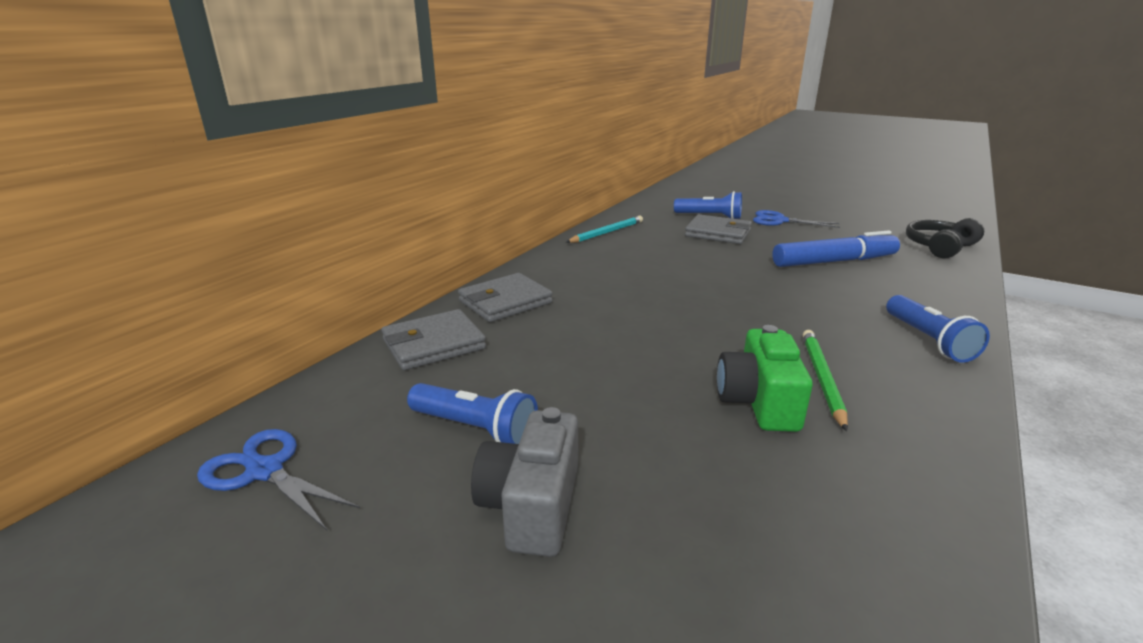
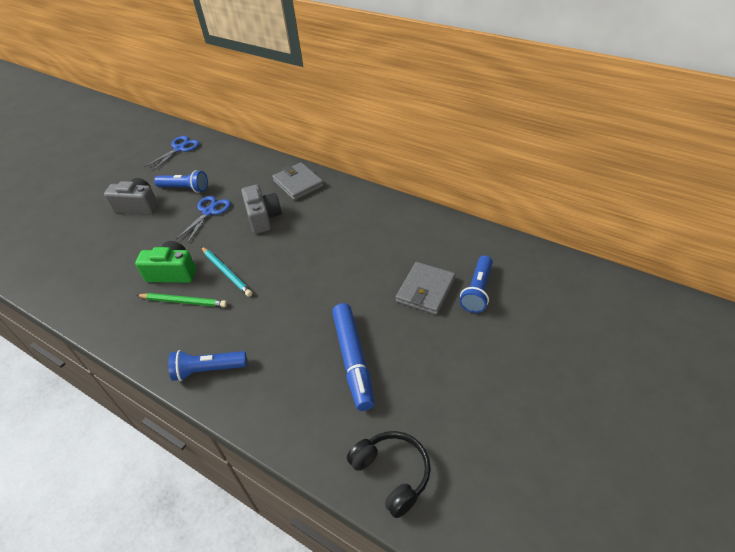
camera: 95 degrees right, 20 degrees up
(434, 344) = (255, 167): grey wallet -> none
(475, 429) = (185, 188): blue flashlight -> blue flashlight turned 105 degrees counterclockwise
(594, 325) = (263, 217): none -> grey camera
(606, 232) = (422, 221): turquoise pencil -> turquoise pencil (226, 272)
(779, 221) = (472, 346): blue scissors -> blue scissors (209, 212)

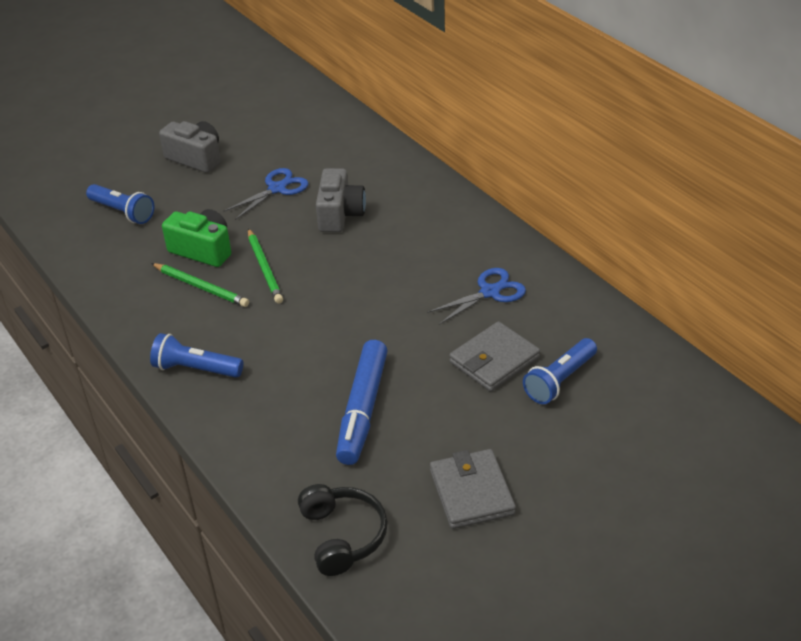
camera: 20 degrees right, 5 degrees down
(179, 148) = (277, 96): blue scissors -> blue scissors (490, 292)
(185, 188) = (261, 151): blue flashlight -> blue flashlight (122, 212)
(226, 272) = (265, 268): turquoise pencil -> green pencil
(298, 183) = (405, 183): grey wallet -> grey wallet (471, 492)

